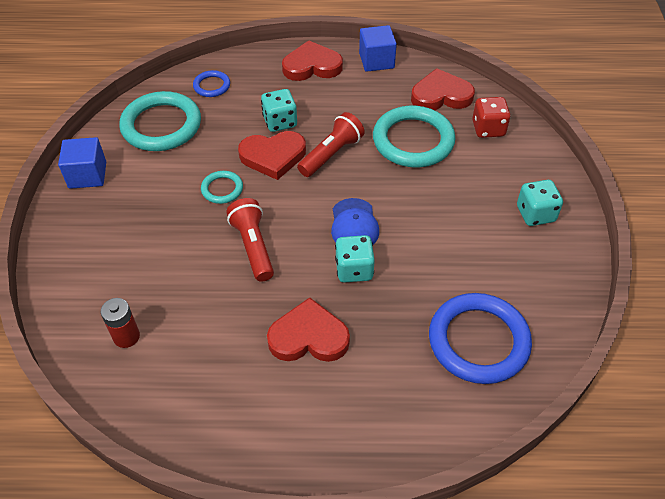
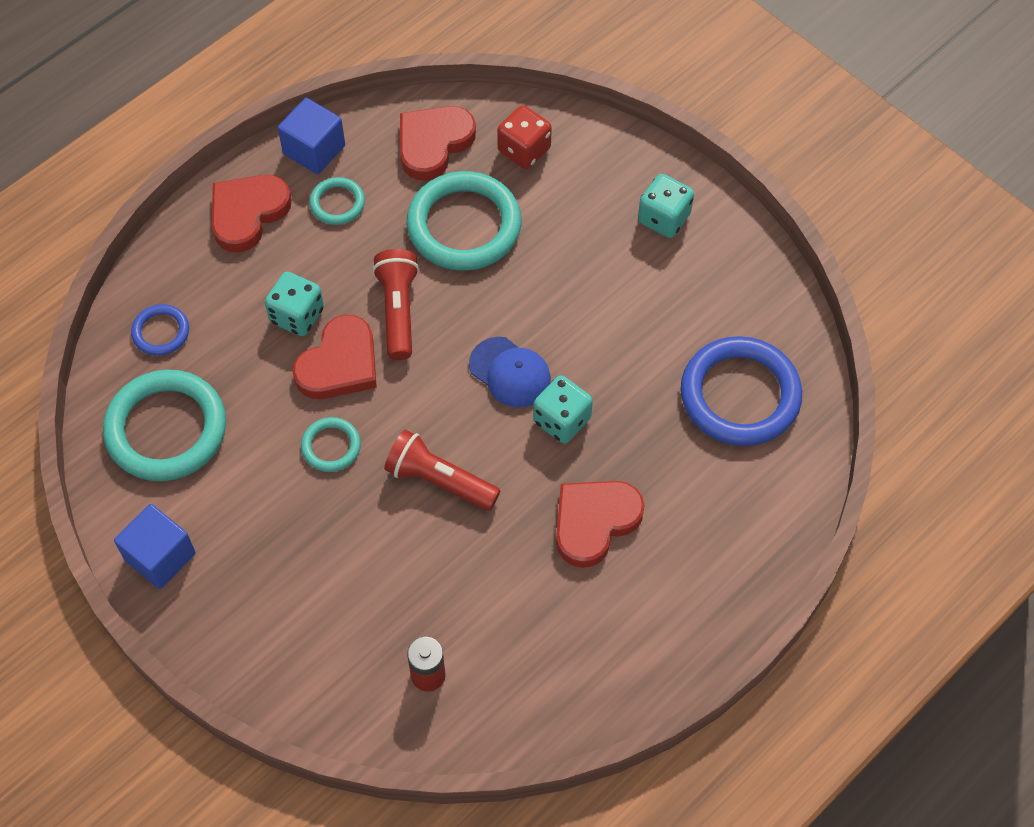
camera: 45 degrees left, 10 degrees up
(360, 89) = (337, 203): none -> turquoise ring

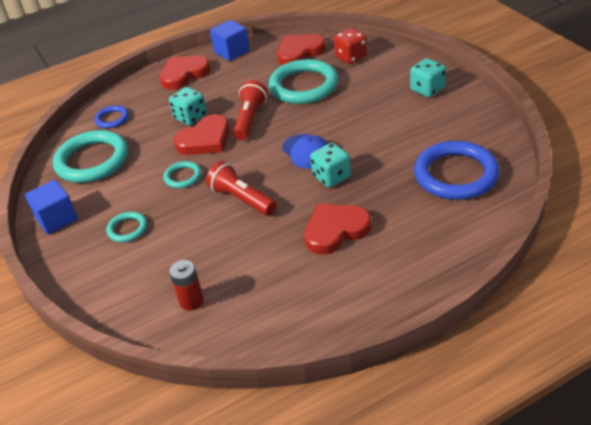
camera: 20 degrees right, 20 degrees down
(337, 203) = (235, 73): turquoise ring -> turquoise ring (127, 229)

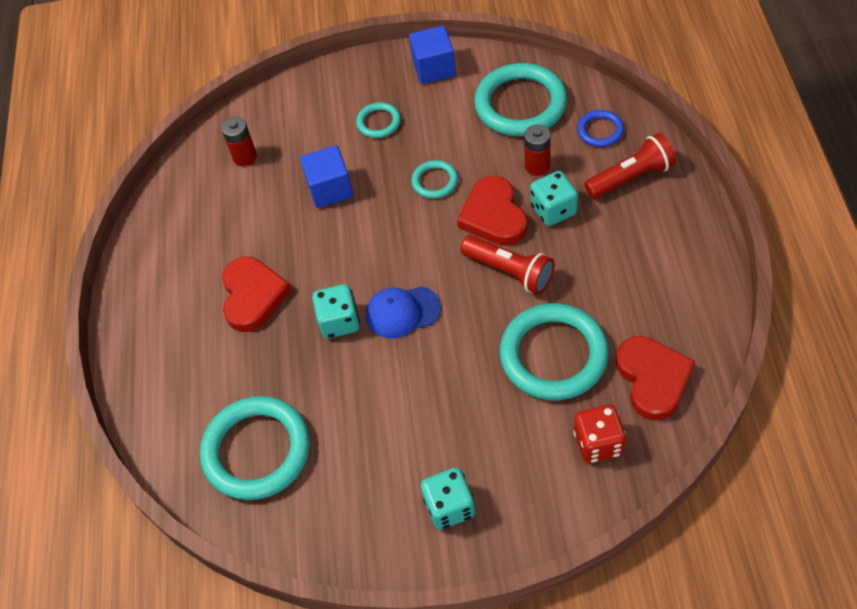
camera: 115 degrees right, 15 degrees up
(153, 135) = (537, 166): none -> red battery
(184, 74) = (669, 222): red heart -> none
(232, 52) = (704, 292): blue cube -> blue cube (330, 189)
(241, 199) = (359, 226): red flashlight -> red flashlight (631, 177)
(456, 175) = (257, 451): blue ring -> turquoise ring

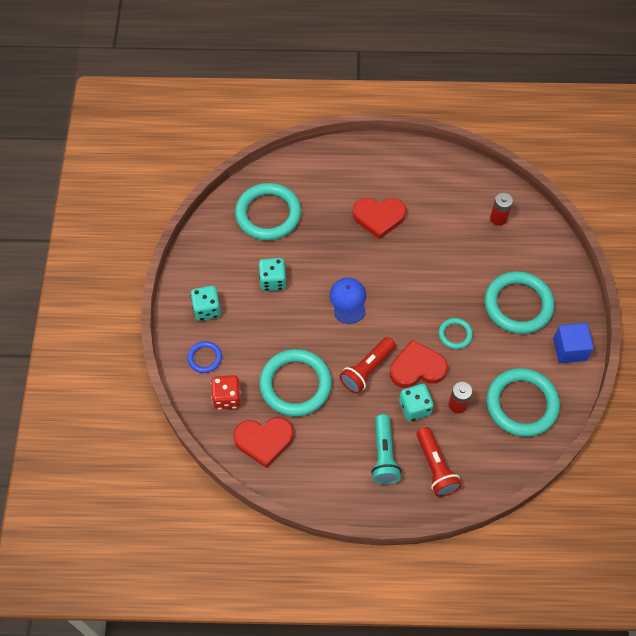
camera: 90 degrees right, 5 degrees up
(330, 189) = (460, 268): blue cube -> none
(339, 321) = (348, 264): turquoise dice -> turquoise dice (273, 281)
(378, 122) = (518, 305): turquoise ring -> turquoise ring, size x2.05
(600, 130) = (485, 456): blue ring -> blue ring (205, 358)
(632, 233) = (384, 455): none -> turquoise flashlight

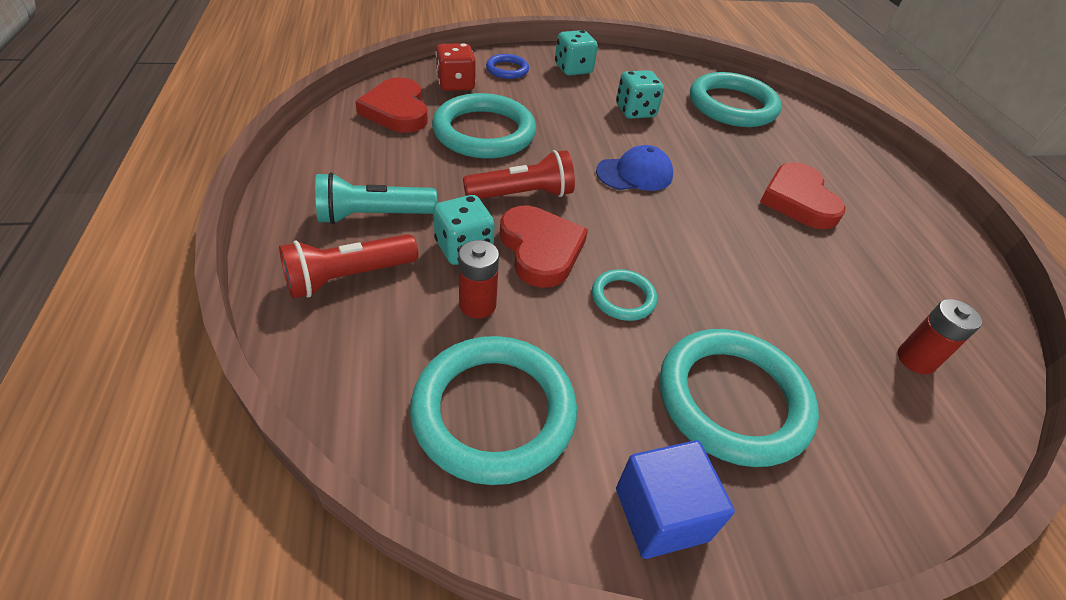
camera: 75 degrees right, 15 degrees down
(367, 370) = (522, 195): red flashlight -> red flashlight turned 135 degrees clockwise

